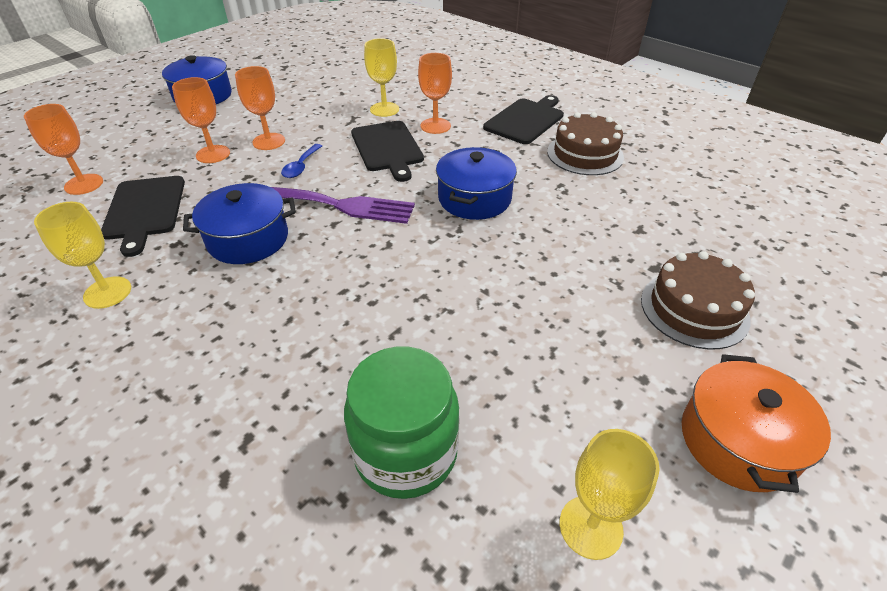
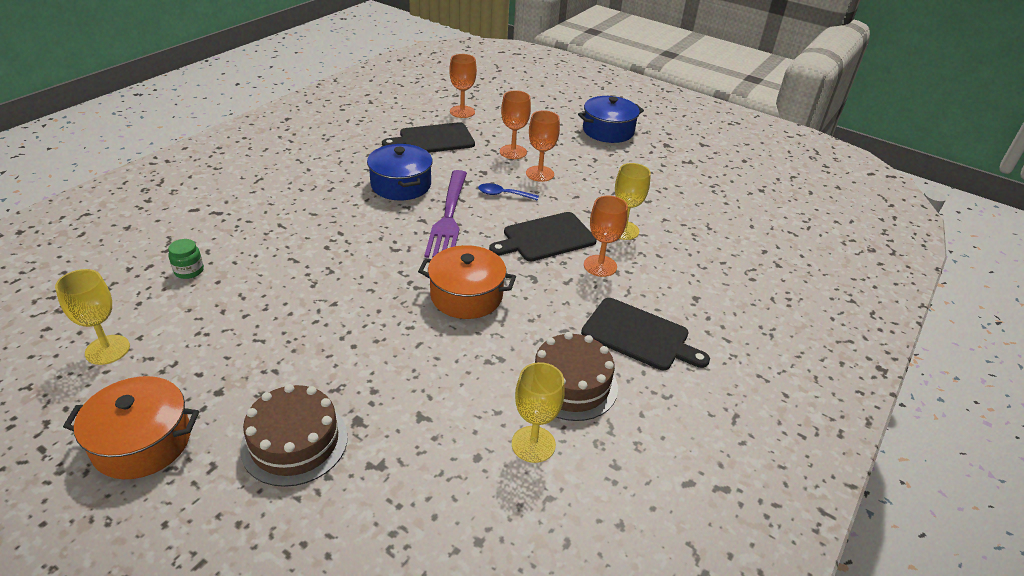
camera: 80 degrees right, 5 degrees down
(107, 292) = (347, 145): yellow goblet -> yellow goblet (533, 444)
(406, 452) = (189, 271): green jar -> green jar, size x0.44
(474, 198) = (466, 296): blue pot -> orange pot

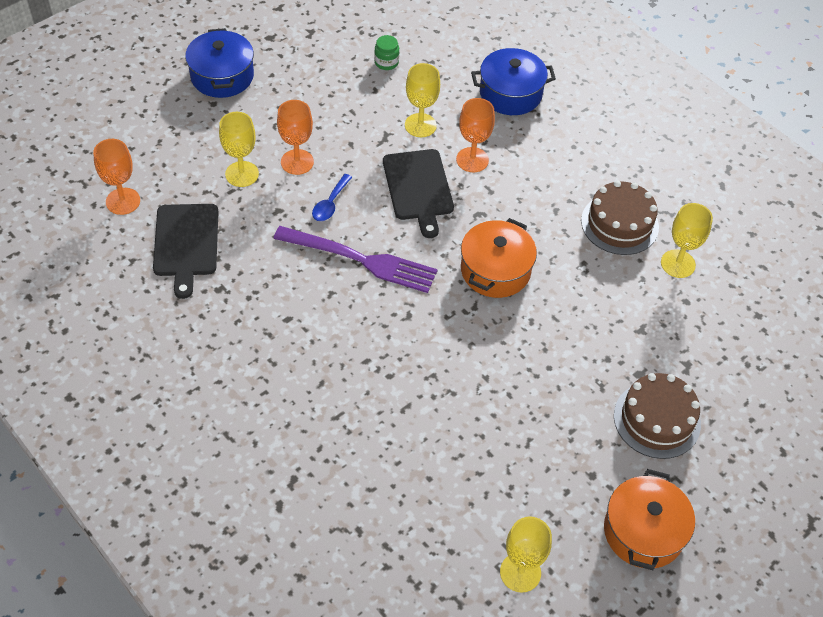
camera: 75 degrees left, 15 degrees up
(189, 271) = (404, 506): green jar -> green jar (386, 62)
(401, 185) = (283, 292): blue pot -> blue pot (510, 93)
(513, 152) = (242, 174): orange goblet -> yellow goblet
(639, 335) = (571, 162): black cutting board -> none

